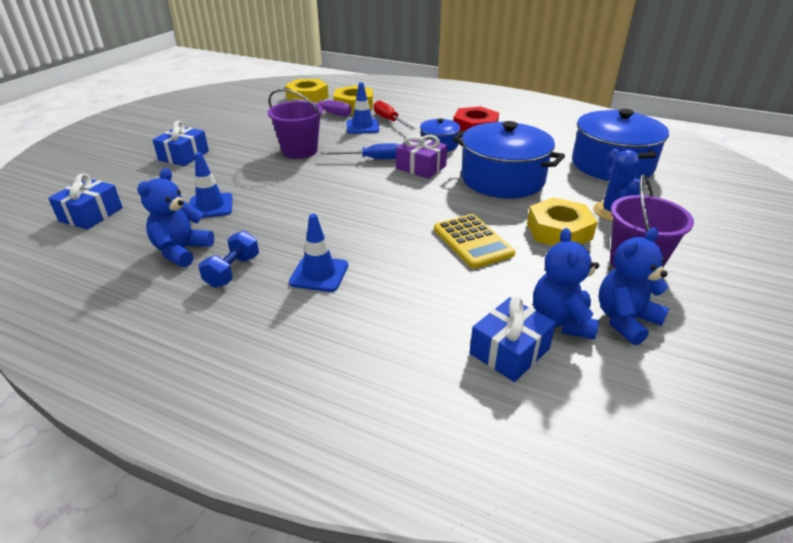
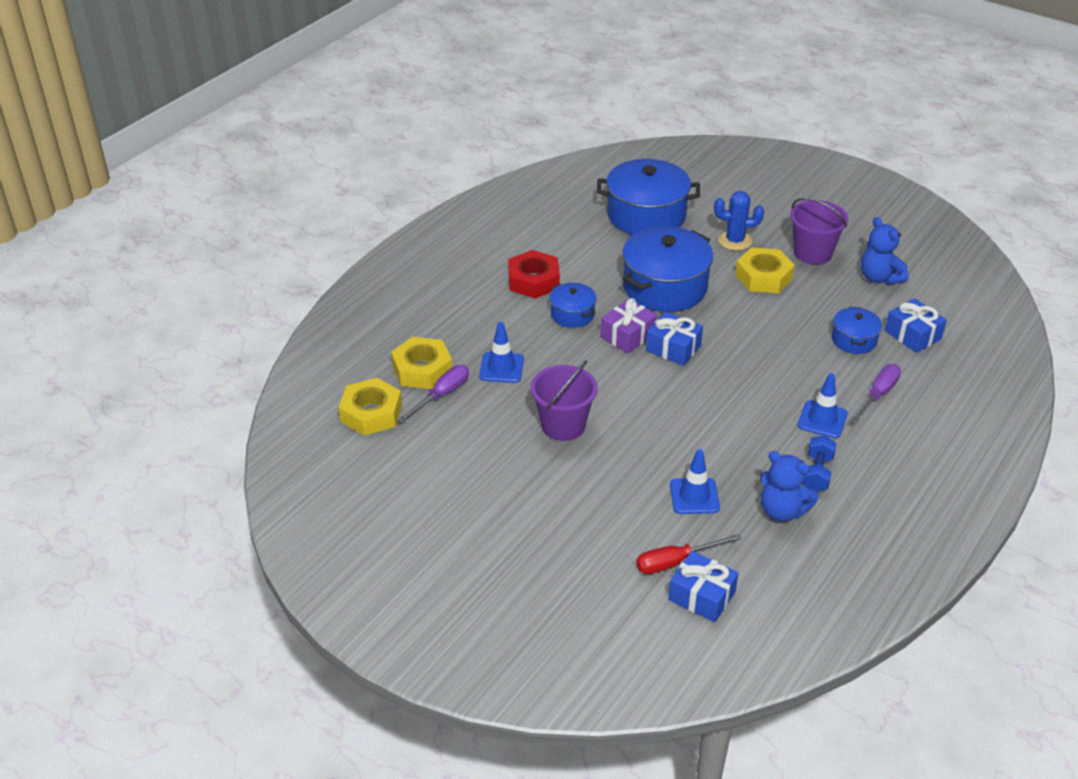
camera: 80 degrees left, 5 degrees up
(184, 156) = (554, 532): blue gift -> blue gift (673, 348)
(232, 271) = (817, 473): blue dumbbell -> blue dumbbell turned 75 degrees clockwise
(370, 316) = (878, 395): none -> purple screwdriver
(372, 159) = (600, 368): blue screwdriver -> none
(389, 120) = (487, 343): red screwdriver -> red screwdriver (676, 562)
(472, 241) = (777, 326): yellow calculator -> none
(473, 297) = (854, 340): none -> blue pot
(561, 321) = (880, 305): blue teddy bear -> none

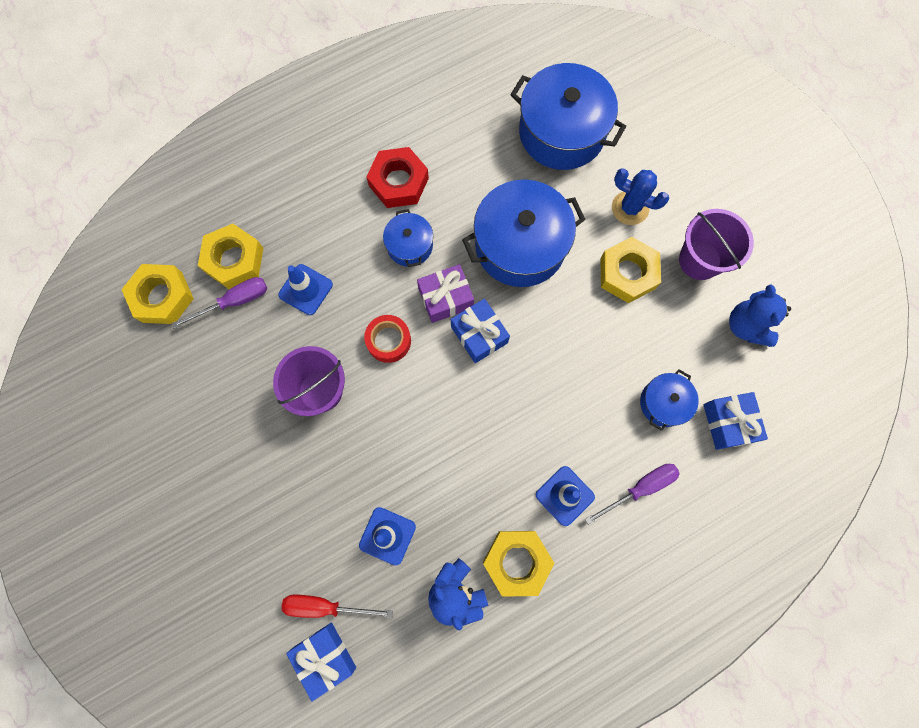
camera: 25 degrees right, 35 degrees up
(599, 376) = (388, 341): none -> red tape
(817, 473) = (517, 562): blue dumbbell -> yellow nut

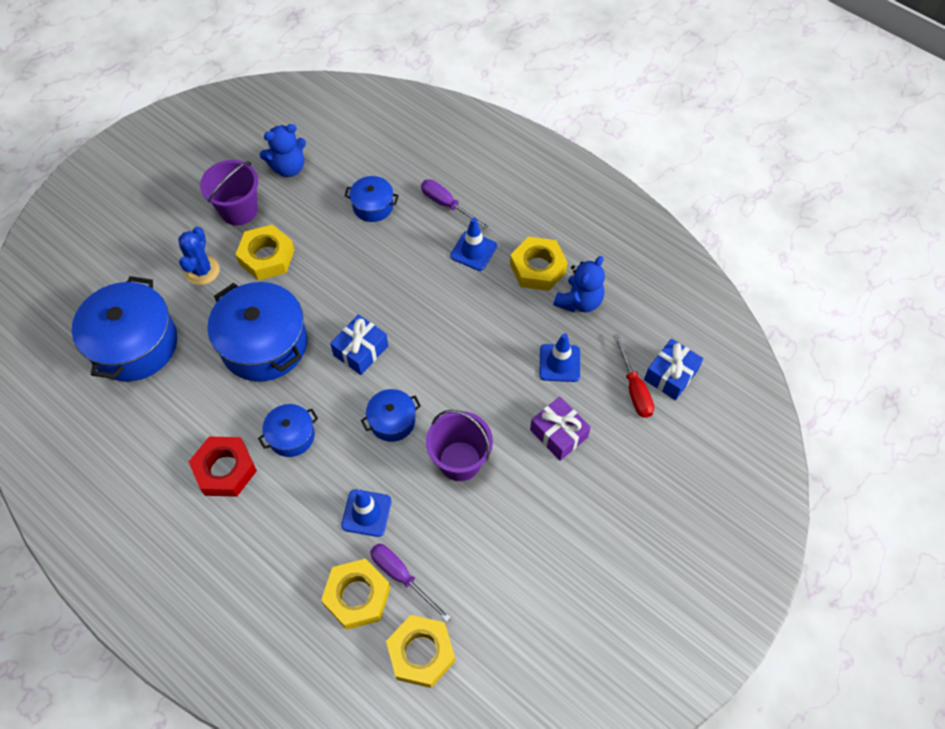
camera: 110 degrees left, 15 degrees down
(388, 341) = (392, 421): red tape -> blue pot
(446, 298) = (335, 388): purple gift -> purple gift (558, 433)
(728, 423) = (373, 163): blue gift -> none

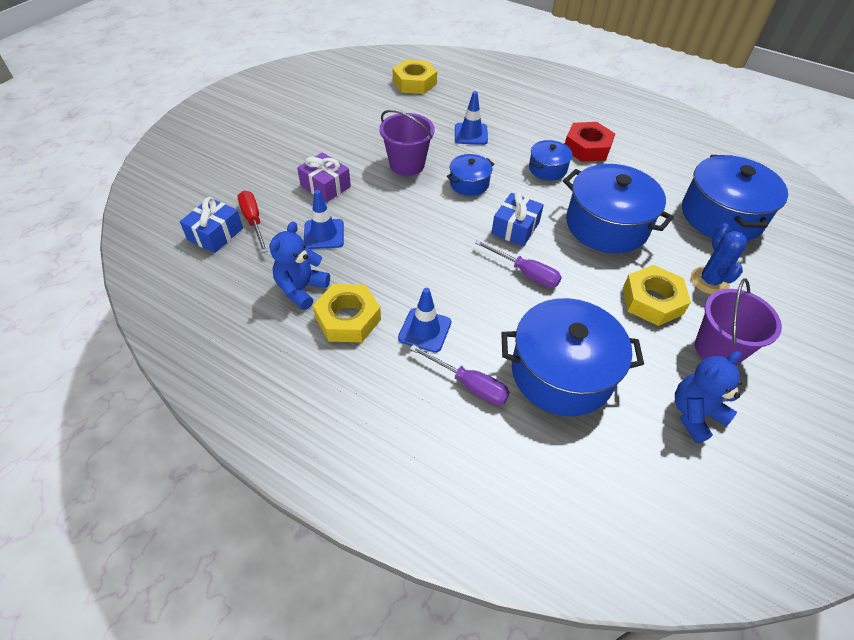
camera: 170 degrees right, 10 degrees down
(357, 596) = (463, 100): yellow nut -> none
(373, 206) = (561, 372): blue pot -> blue pot, size x1.96
(401, 576) = (436, 109): purple screwdriver -> purple screwdriver (525, 273)

